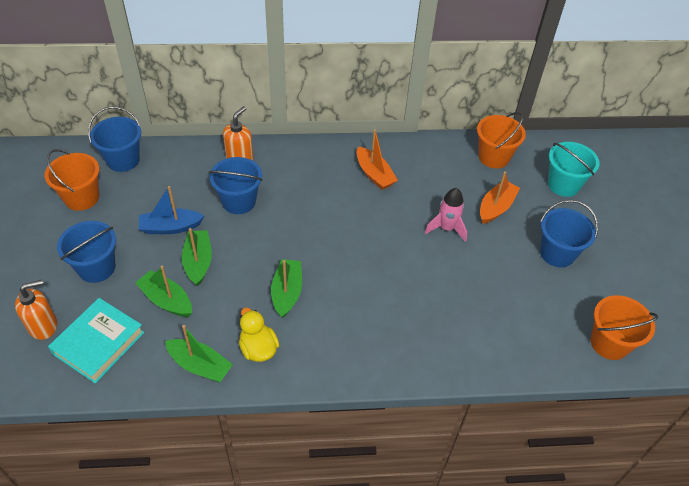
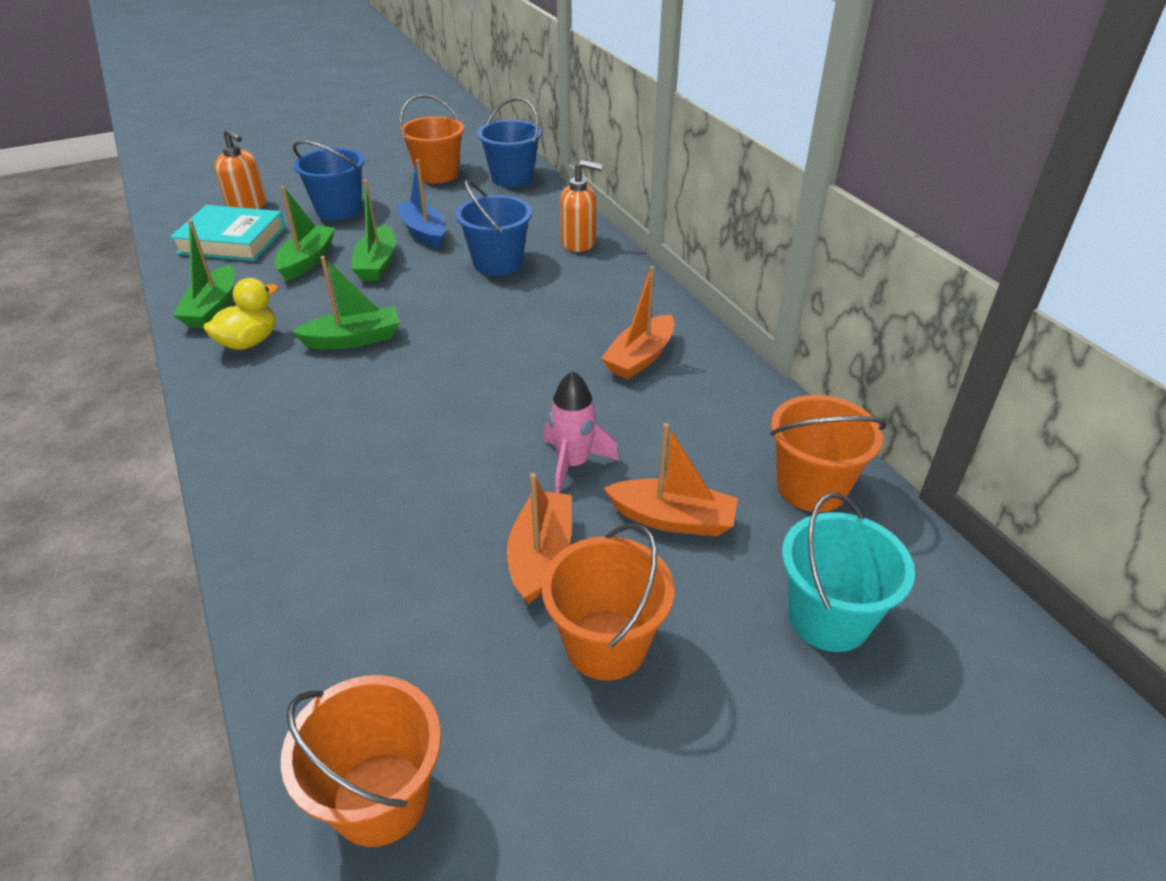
camera: 70 degrees right, 10 degrees down
(198, 262) = (377, 264): green boat -> green boat turned 120 degrees clockwise
(502, 258) = (541, 555): none -> orange boat
(557, 253) = (606, 644): blue bucket -> orange bucket

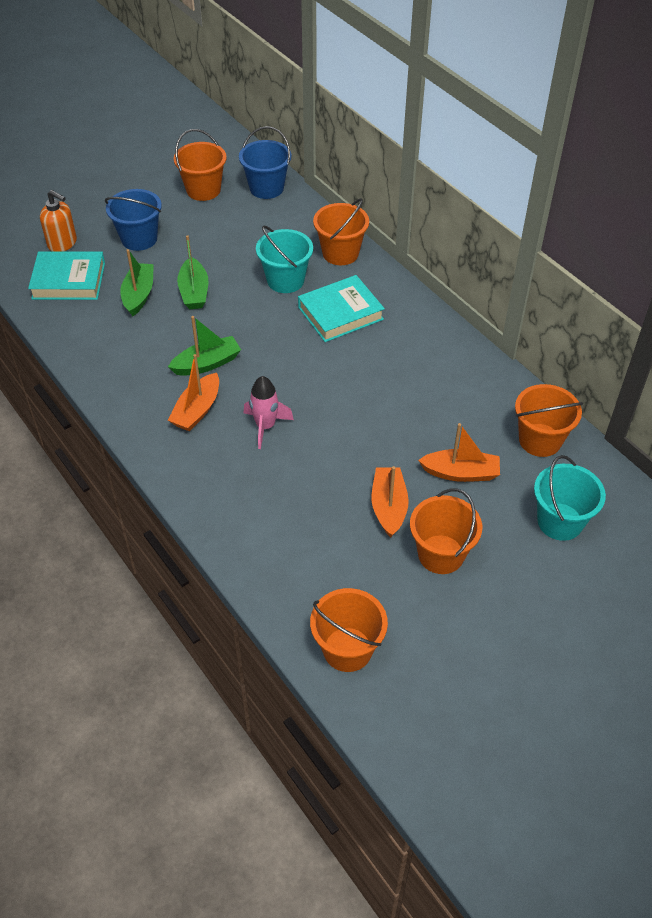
camera: 10 degrees left, 10 degrees up
(213, 308) = (89, 348): green boat -> none
(249, 342) = (132, 375): yellow duck -> none
(424, 232) = (217, 255): blue boat -> none
(497, 263) = (285, 280): blue bucket -> turquoise bucket
(556, 302) = (340, 313): none -> turquoise book
(573, 464) = (390, 443): pink rocket -> pink rocket (265, 426)
(579, 243) = (340, 253): orange soap dispenser -> orange bucket
(640, 358) = (412, 355): orange boat -> orange boat (197, 410)

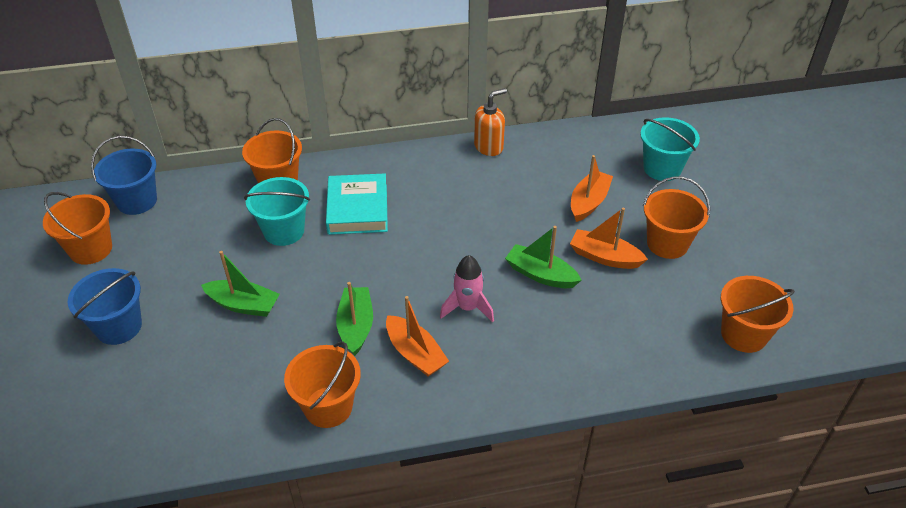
camera: 65 degrees left, 5 degrees down
(62, 243) = (60, 402): orange soap dispenser -> orange soap dispenser (489, 147)
(69, 281) = (132, 413): turquoise book -> none
(139, 295) = (210, 353): green boat -> green boat (540, 274)
(540, 440) = (577, 148): orange bucket -> orange bucket (328, 407)

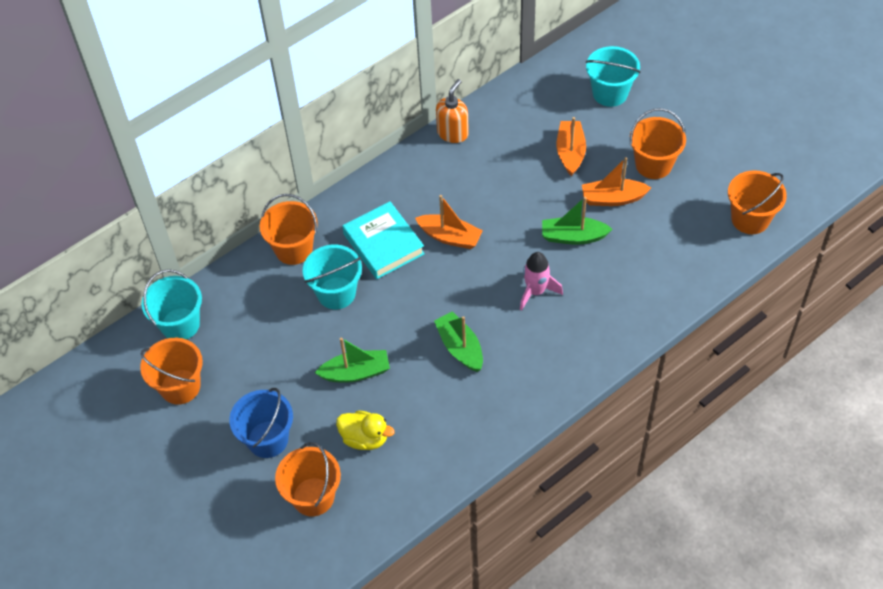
camera: 25 degrees left, 10 degrees up
(137, 201) = (180, 324): blue bucket -> turquoise bucket
(201, 367) = (365, 438): none -> yellow duck
(328, 407) = (487, 420): orange bucket -> orange bucket (313, 496)
(415, 353) = (522, 348): orange boat -> orange boat (450, 237)

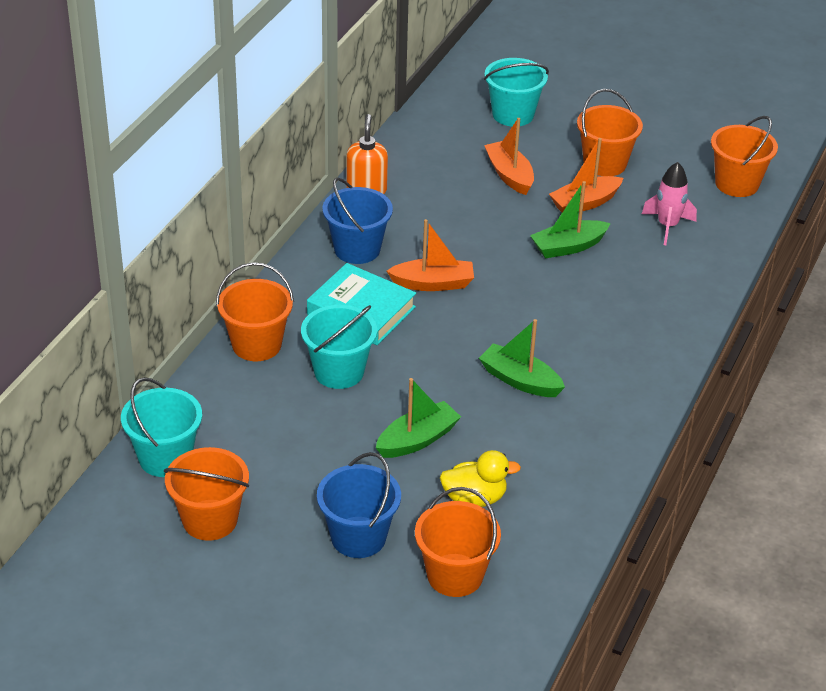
camera: 30 degrees left, 15 degrees down
(413, 186) = (357, 249): none -> blue bucket
(536, 291) = (565, 306): pink rocket -> pink rocket (667, 226)

